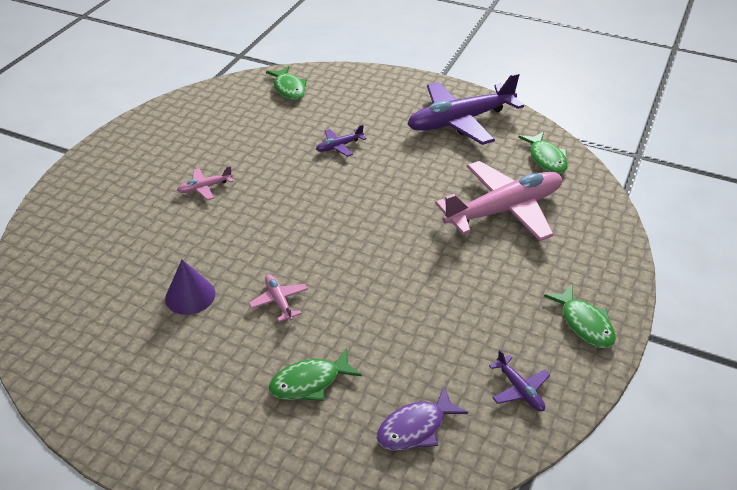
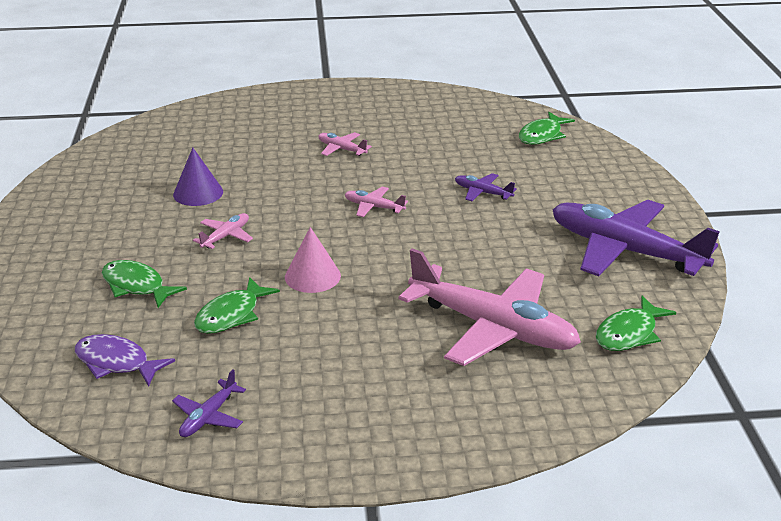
camera: 60 degrees right, 10 degrees down
(310, 204) = (374, 207): none -> pink plane
(378, 271) = (312, 276): none -> pink cone
(584, 324) = (346, 440): green fish -> green fish (231, 315)

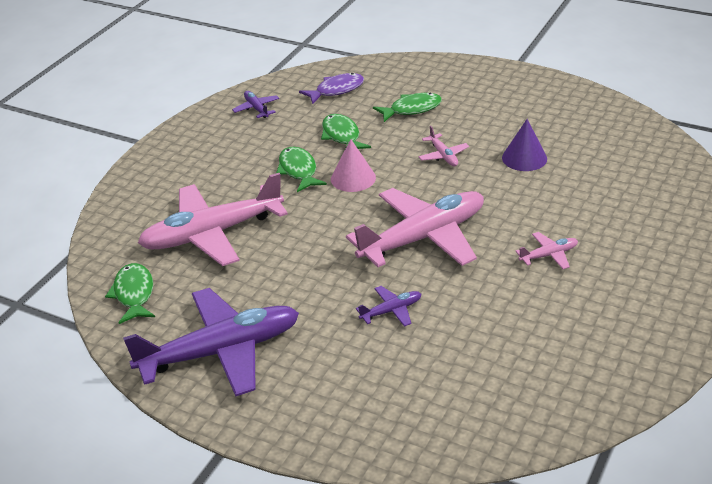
camera: 125 degrees right, 5 degrees up
(374, 207) = (423, 238): pink plane -> pink plane, size x2.39
(542, 135) = (473, 415): green fish -> green fish (298, 170)

